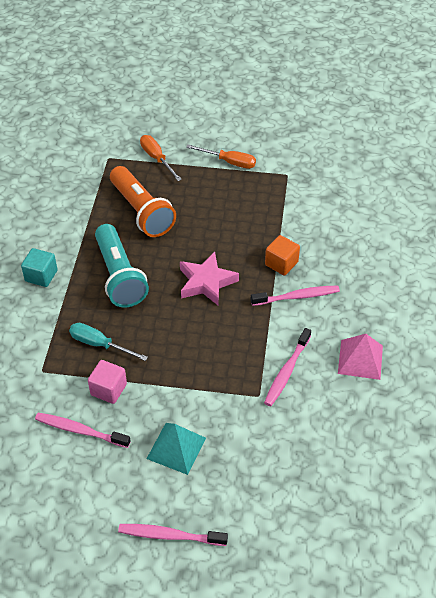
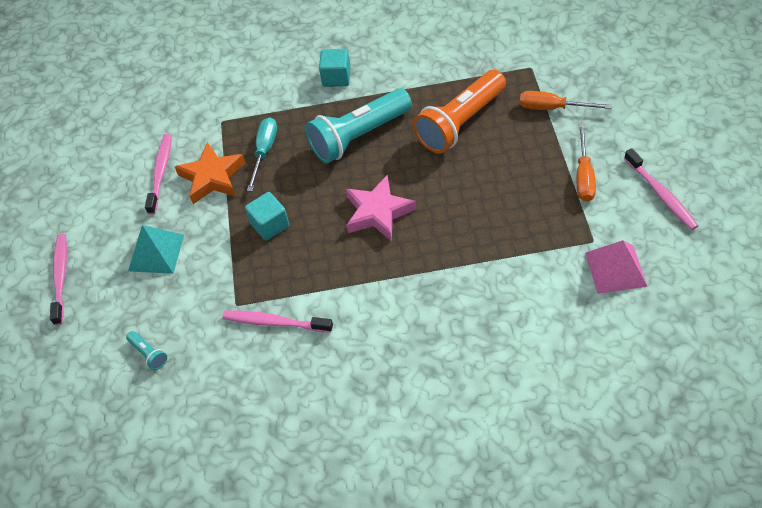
camera: 80 degrees right, 5 degrees up
(108, 389) = (212, 177): pink cube -> orange star
(157, 158) = (552, 108): orange screwdriver -> orange screwdriver turned 120 degrees counterclockwise
(185, 356) = (270, 225): none -> turquoise cube
(281, 263) = (435, 275): orange cube -> none
(286, 469) = (149, 354): none -> turquoise flashlight
(297, 296) = (388, 305): pink toothbrush -> pink toothbrush (661, 194)
(360, 359) = (313, 393): pink pyramid -> pink pyramid (615, 269)

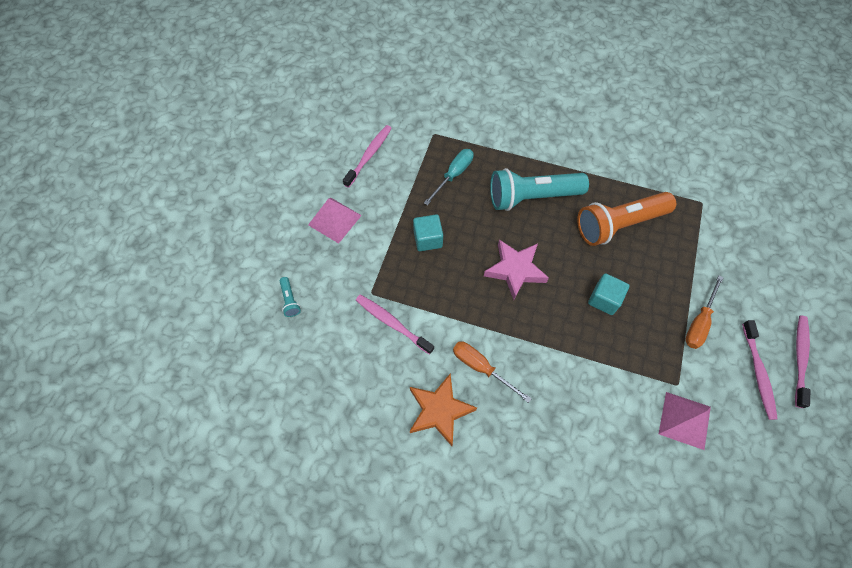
camera: 20 degrees right, 10 degrees up
(61, 277) = (259, 206): pink toothbrush -> pink toothbrush (799, 358)
(156, 252) = (334, 220): turquoise pyramid -> pink pyramid
(212, 177) = (404, 178): orange star -> orange star (439, 410)
(336, 77) = (539, 137): turquoise cube -> turquoise cube (604, 299)
(552, 108) = (702, 248): orange screwdriver -> orange screwdriver (481, 367)

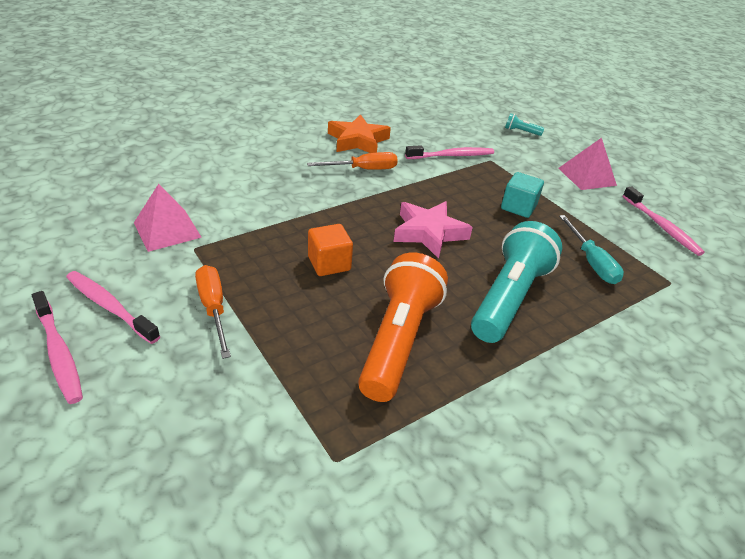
camera: 125 degrees right, 25 degrees down
(604, 299) = (329, 263): turquoise cube -> orange cube

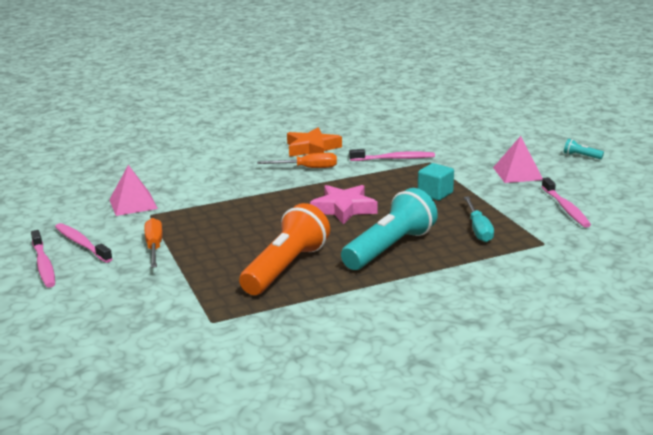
camera: 15 degrees right, 15 degrees down
(329, 263) = (251, 225): orange cube -> none
(521, 131) = (474, 141): turquoise flashlight -> turquoise flashlight (581, 156)

